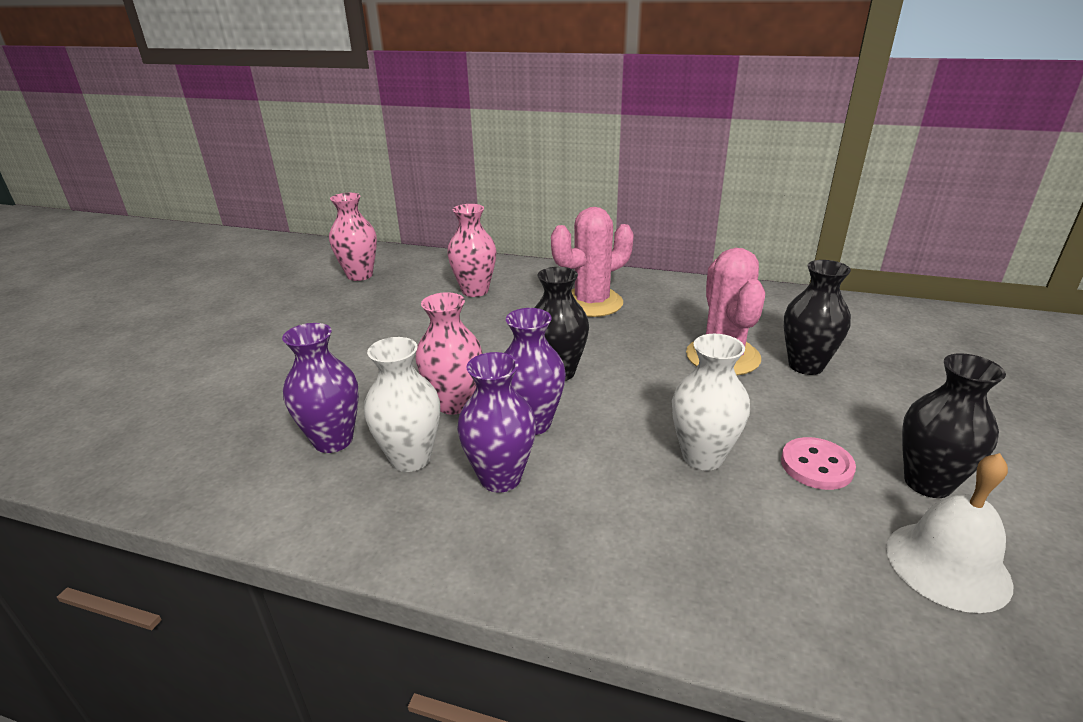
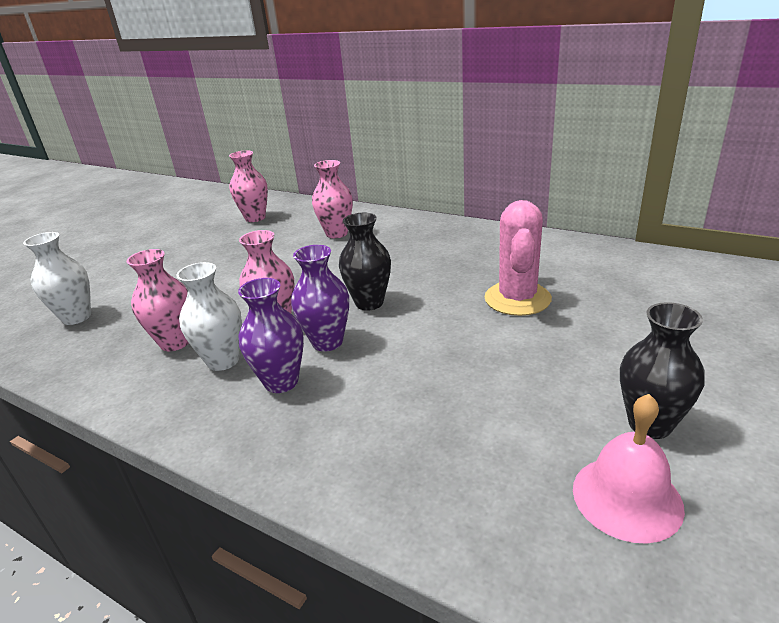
camera: 15 degrees right, 0 degrees up
(333, 440) = (175, 342): purple vase -> pink vase
(591, 303) = (427, 247): pink cactus -> none
(702, 457) = (453, 381): white vase -> white vase (76, 317)
(805, 366) = (590, 311): black vase -> none
(816, 465) = (551, 398): pink button -> none
(947, 565) = (627, 497): white bell -> pink bell

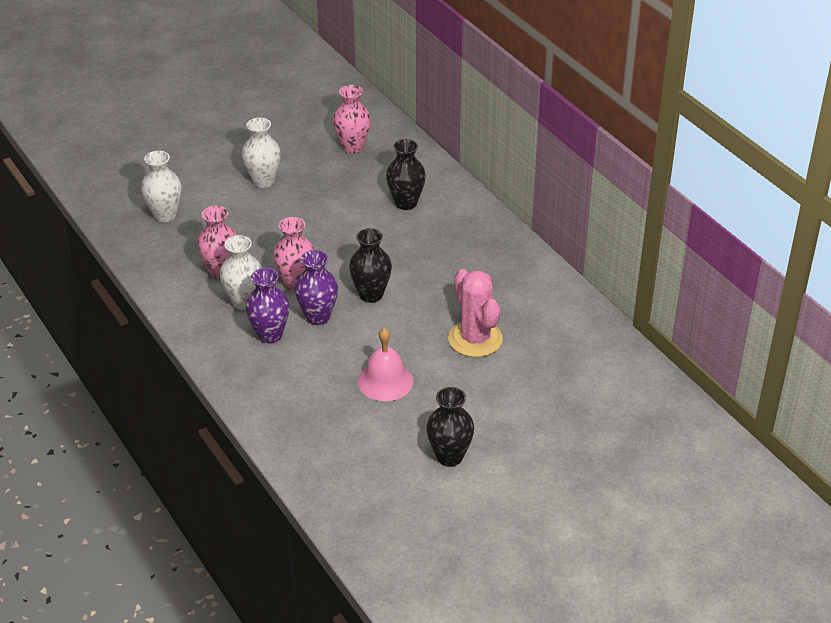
camera: 25 degrees right, 10 degrees up
(181, 260) = (263, 181): none -> white vase
(337, 233) = (406, 203): pink vase -> black vase
(517, 299) = (475, 339): pink cactus -> pink cactus turned 60 degrees counterclockwise
(627, 497) = (392, 482): pink bell -> pink bell (385, 381)

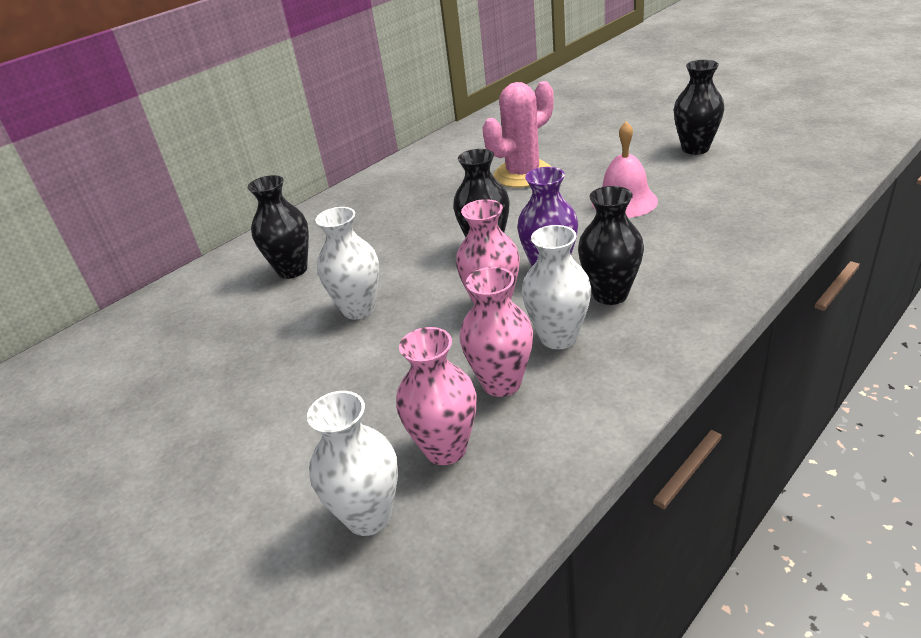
camera: 100 degrees left, 5 degrees down
(263, 181) = (247, 416): white vase -> white vase (359, 309)
(270, 335) = (610, 294): purple vase -> black vase
(353, 147) = (154, 348): pink vase -> pink vase (445, 449)

